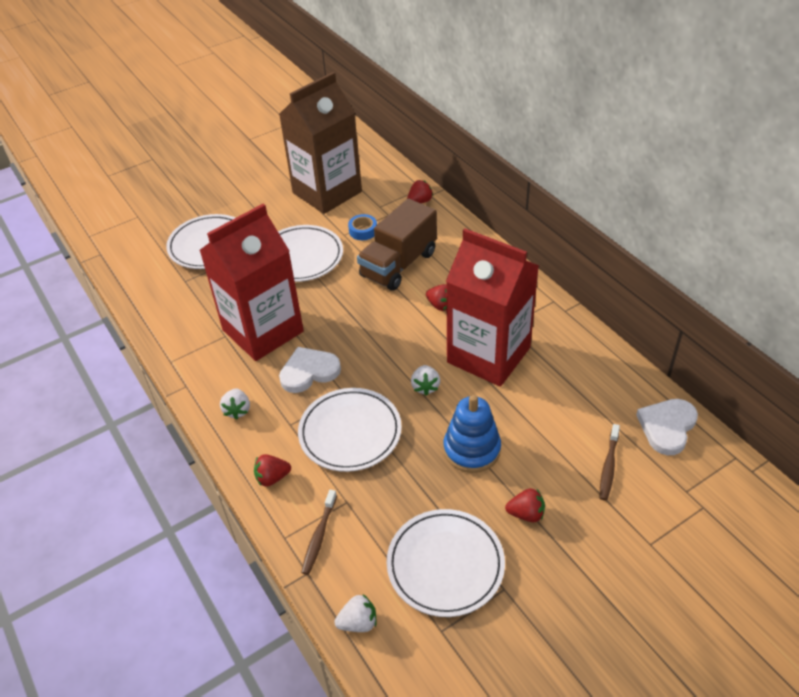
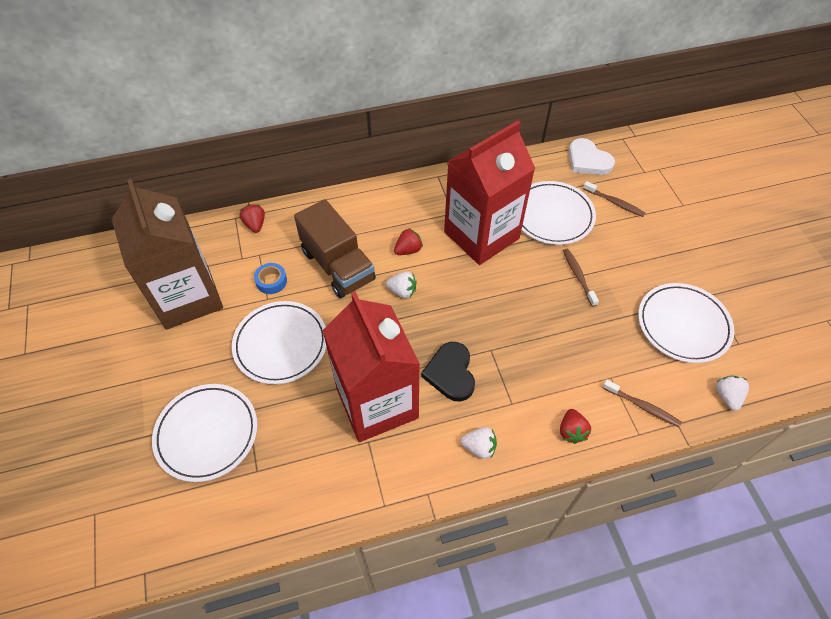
camera: 75 degrees left, 10 degrees up
(309, 372) = (450, 373): white heart -> black heart
(350, 432) = (536, 356): white plate -> white plate (552, 215)
(425, 387) = (501, 288): white strawberry -> white strawberry (402, 291)
(472, 449) = (578, 276): blue stacking toy -> brown toothbrush
(526, 514) = (646, 262): red strawberry -> none

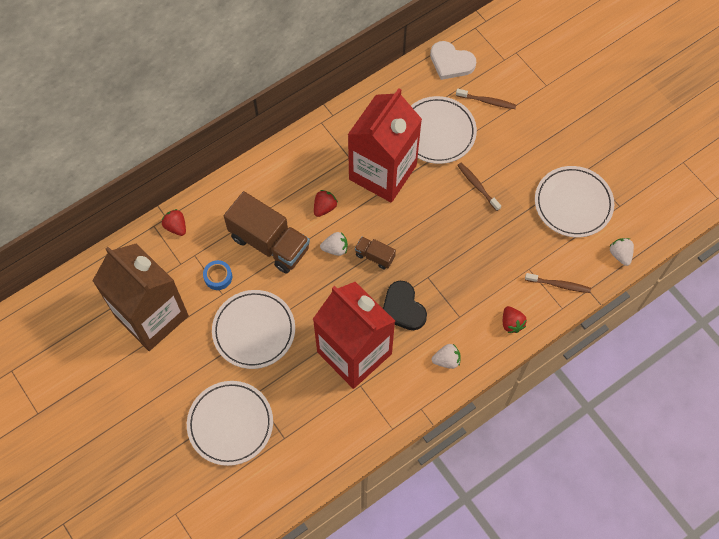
camera: 20 degrees left, 10 degrees up
(441, 311) = (374, 256): none -> brown truck

